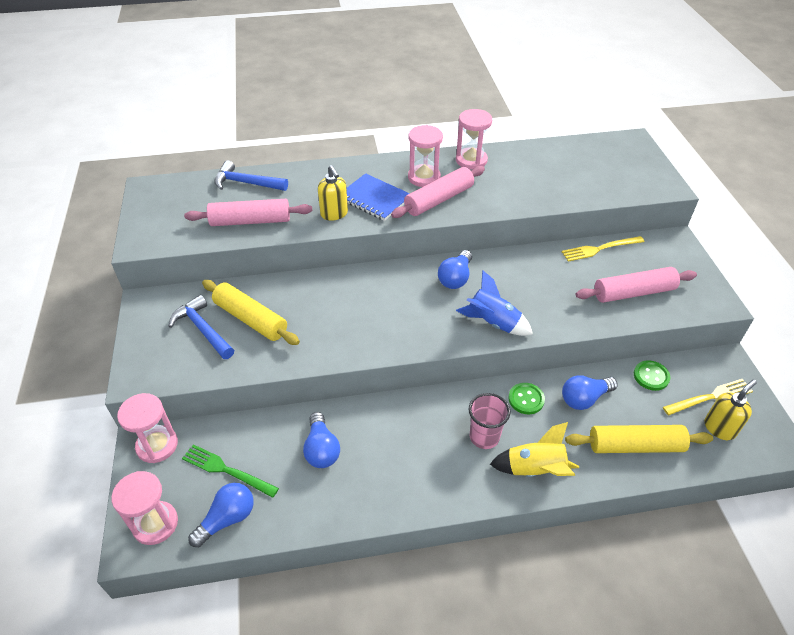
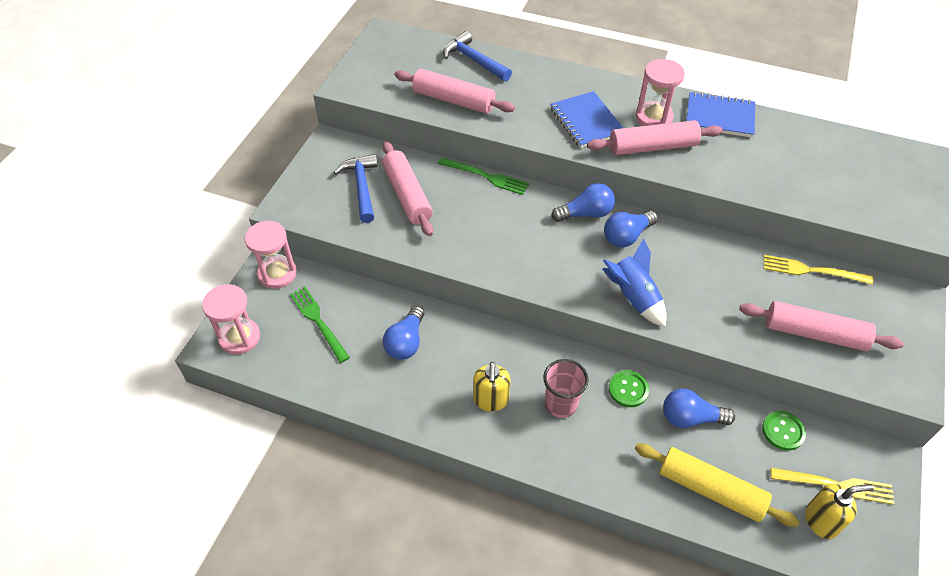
camera: 30 degrees right, 5 degrees up
(227, 519) = (295, 362): blue light bulb -> blue light bulb (586, 214)
(250, 319) = (407, 195): yellow rolling pin -> pink rolling pin
(311, 276) = (486, 177): none -> green fork
(334, 214) = (536, 122): yellow soap dispenser -> yellow soap dispenser (491, 400)
(471, 160) = (719, 117): pink hourglass -> blue notebook
(535, 470) = (588, 459): yellow rocket -> none

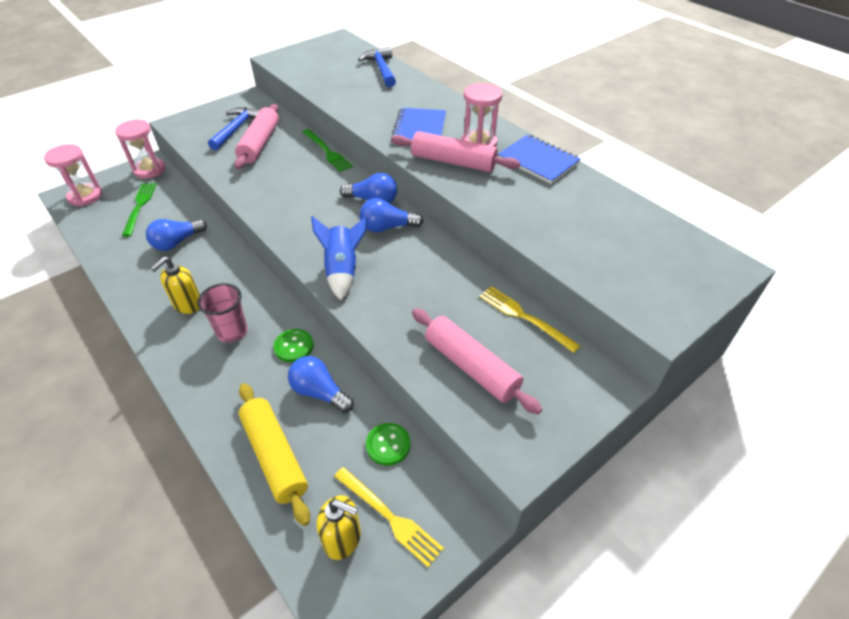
camera: 30 degrees right, 5 degrees down
(453, 100) = (336, 87): pink rolling pin -> none

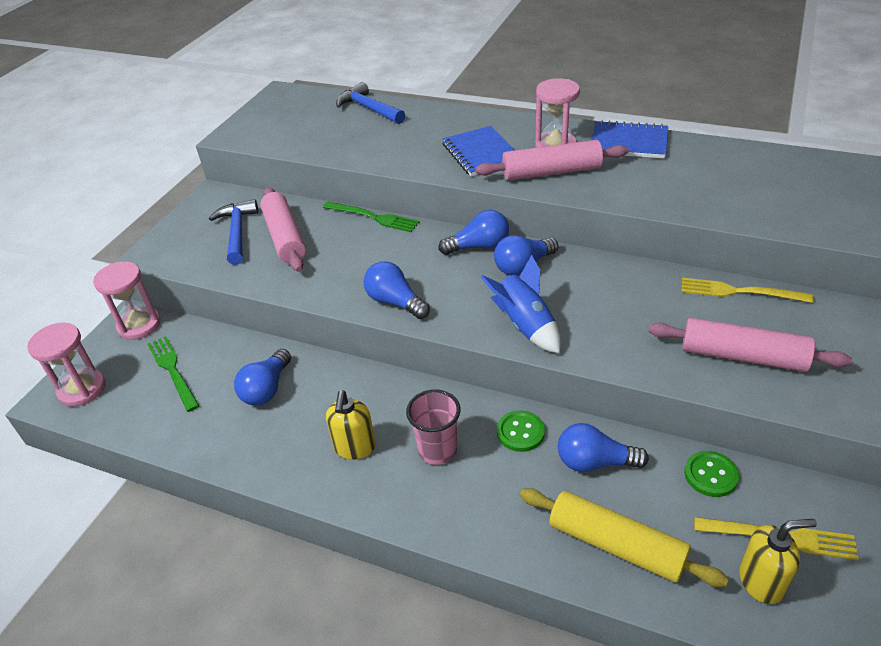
camera: 25 degrees left, 5 degrees down
(279, 216) = (395, 302): none -> blue light bulb

